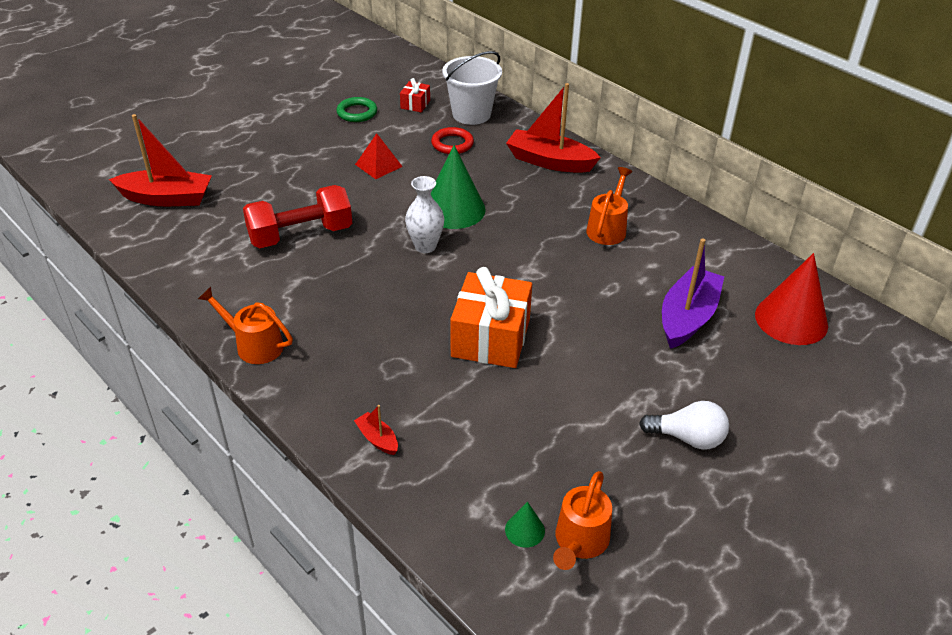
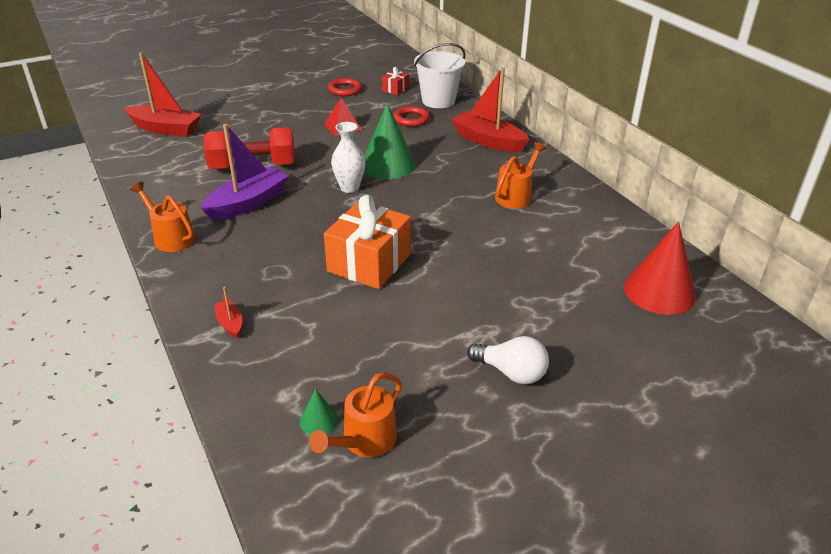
camera: 15 degrees right, 5 degrees down
(357, 113) = (345, 90): green ring -> red ring
(687, 317) = (557, 274): purple boat -> purple boat (247, 203)

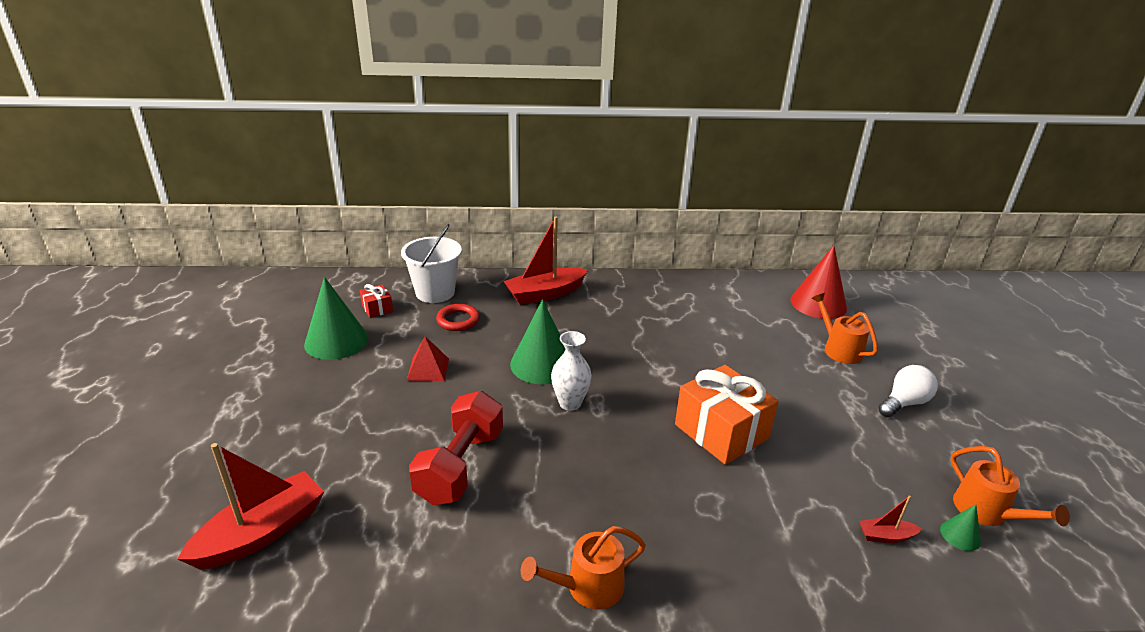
camera: 65 degrees left, 5 degrees down
(230, 323) = (795, 567): red boat -> red boat (886, 536)
(247, 203) = (549, 492): purple boat -> none
(345, 90) = (336, 341): red ring -> green cone
(516, 196) = (652, 314): orange watering can -> orange watering can (839, 349)

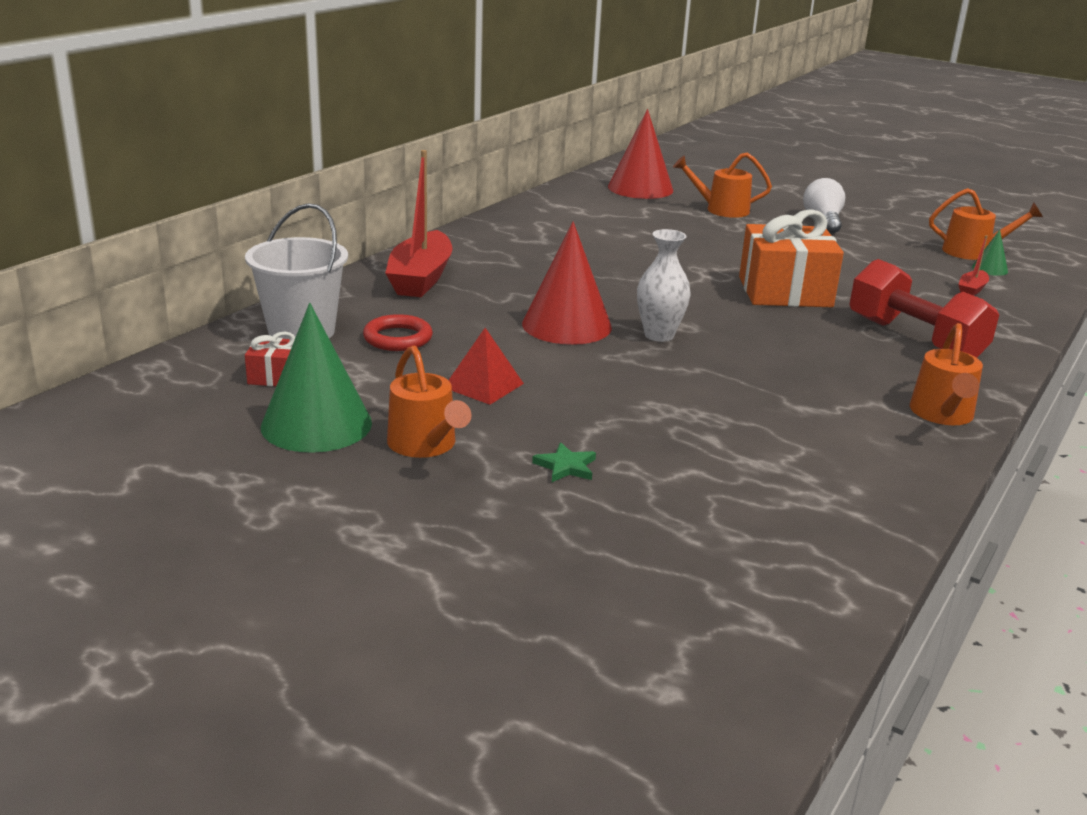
camera: 55 degrees left, 5 degrees down
(262, 533) = (701, 571): red boat -> none
(340, 380) = (425, 445): none -> orange watering can
(353, 435) = (566, 466): none -> green star
(460, 466) = (702, 420): red dumbbell -> red dumbbell (914, 339)
(542, 364) = (566, 325): green cone -> red cone

